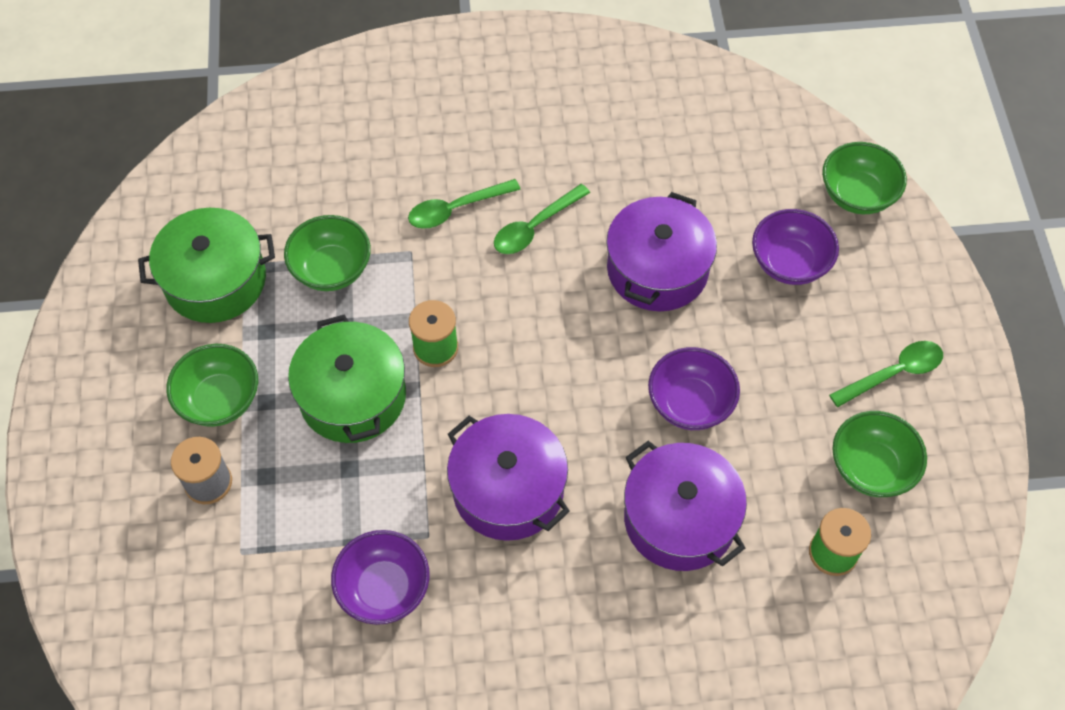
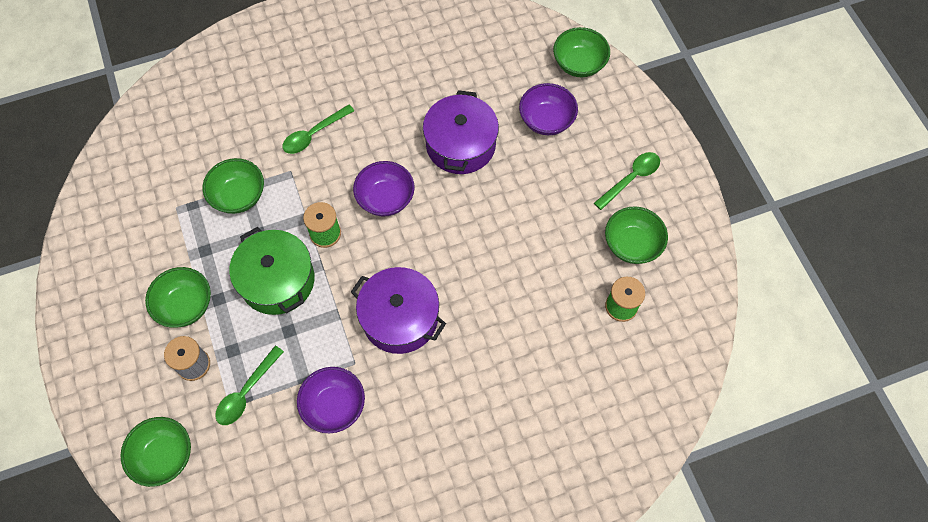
camera: 15 degrees left, 5 degrees up
(135, 597) = (164, 456): none -> green bowl
(215, 280) = (159, 223): green pot -> none
(535, 227) = (371, 134): green spoon -> green spoon (246, 392)
(679, 519) = (517, 309): purple pot -> none
(690, 403) = (505, 230): purple bowl -> purple bowl (385, 199)

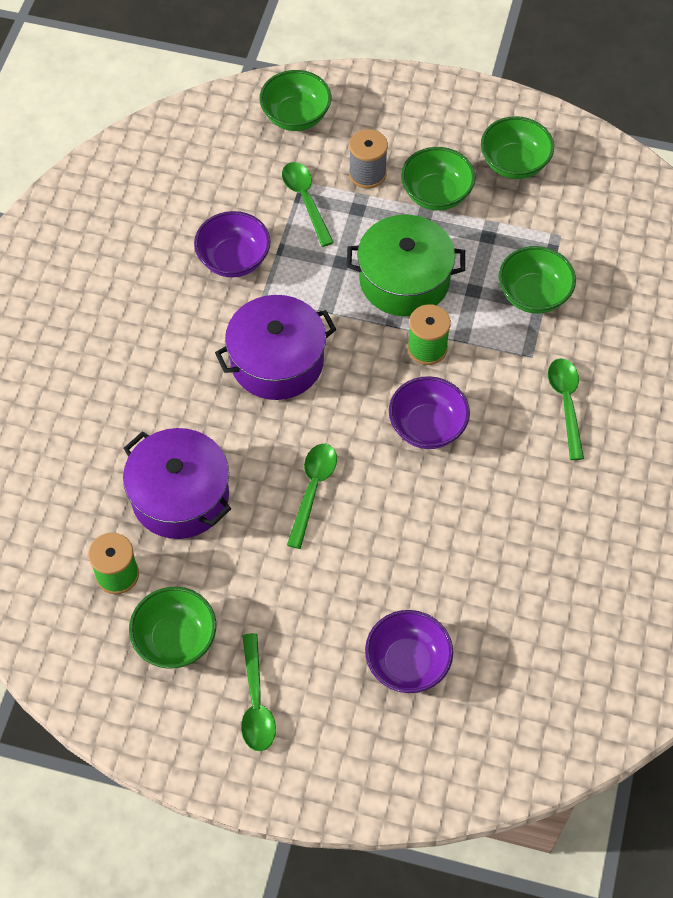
camera: 125 degrees right, 5 degrees down
(460, 144) = (442, 545): purple pot -> purple pot (180, 496)
(478, 235) = (313, 490): none -> green spoon
(579, 64) = (464, 764): green bowl -> green bowl (514, 163)

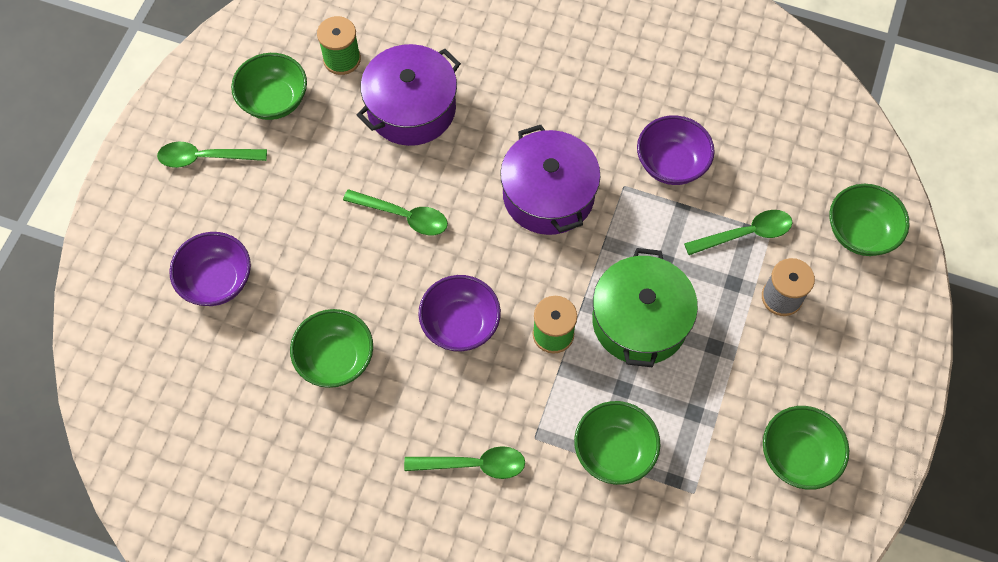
camera: 95 degrees right, 5 degrees up
(436, 194) = (753, 365): green bowl -> green bowl (335, 358)

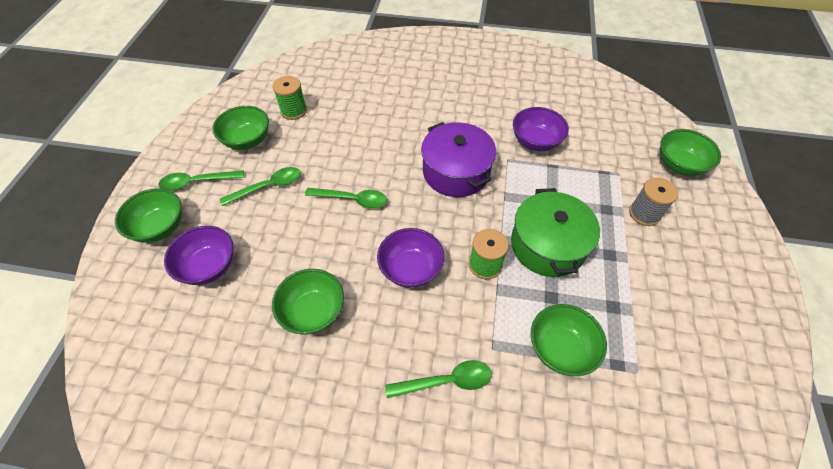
camera: 10 degrees left, 10 degrees down
(411, 108) = (347, 133): purple pot -> none
(745, 234) = (602, 177): green spoon -> green spoon (268, 187)
(798, 456) = (707, 327): green bowl -> green bowl (160, 227)

